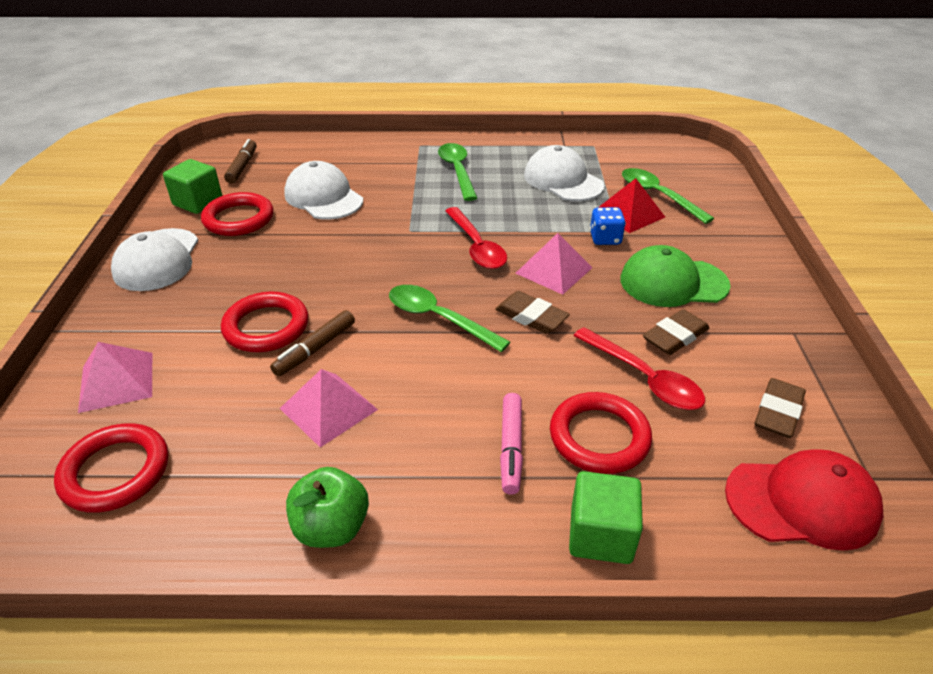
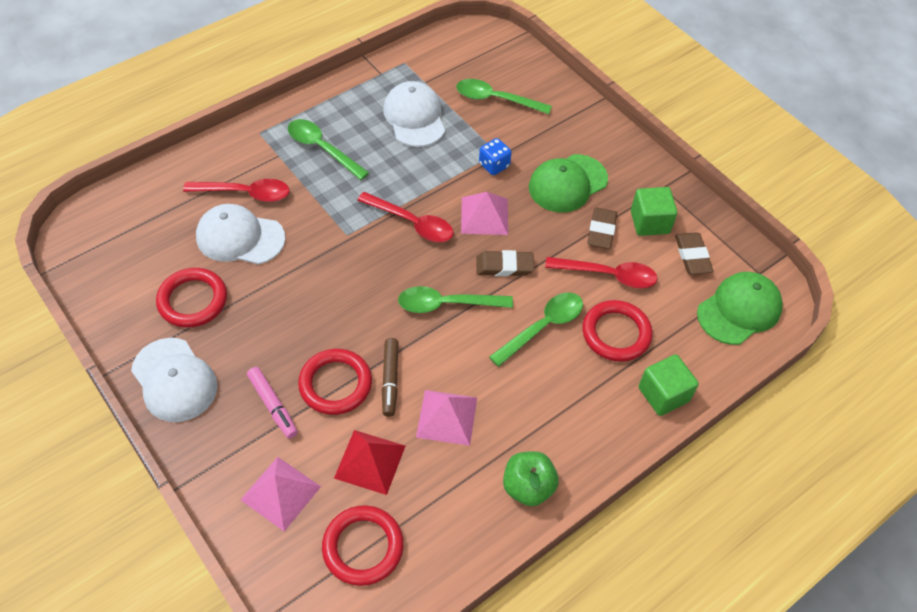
camera: 40 degrees left, 15 degrees up
(198, 202) = (133, 303): green cube -> green cube (649, 222)
(242, 167) = (124, 241): brown marker -> none
(363, 174) = (245, 193): none -> red spoon
(511, 448) = (576, 372): pink marker -> pink marker (273, 405)
(517, 386) = (543, 327): none -> green spoon
(563, 180) = (414, 117): white cap -> white cap turned 60 degrees clockwise
(629, 213) = (490, 130): red pyramid -> red pyramid (370, 461)
(802, 502) = (739, 310): red cap -> green cap

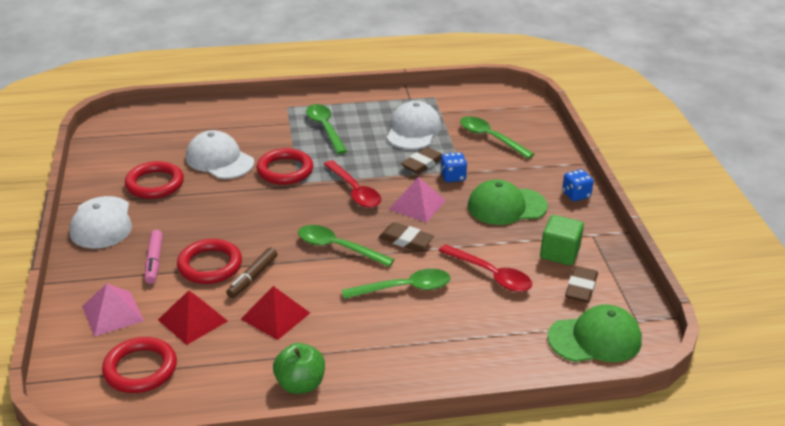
camera: 30 degrees right, 20 degrees down
(245, 193) = (246, 137): red spoon -> none
(447, 417) = (275, 316): pink pyramid -> red pyramid
(601, 231) = (510, 245): brown eraser -> brown eraser (422, 164)
(616, 333) = (464, 314): red ring -> red ring (285, 170)
(619, 143) = (576, 195): none -> blue dice
(663, 394) = (472, 370): green cube -> none

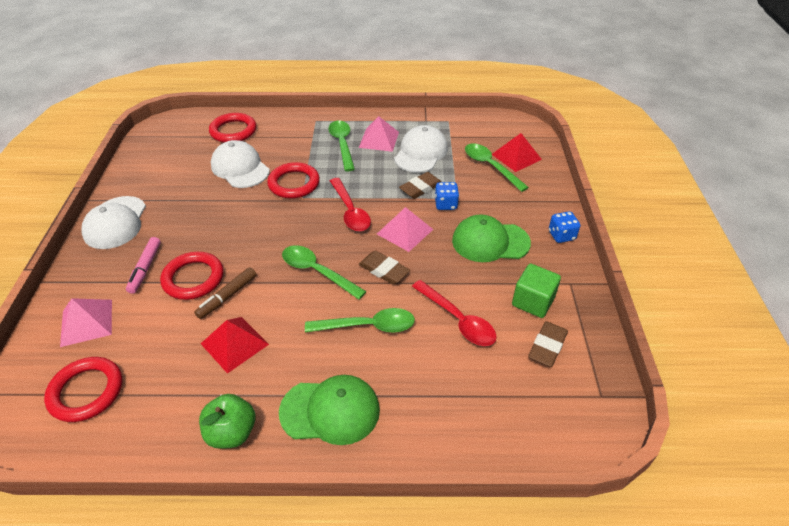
camera: 10 degrees right, 10 degrees up
(155, 184) = (176, 187): red ring -> red ring (233, 131)
(192, 320) = (156, 339): red pyramid -> red pyramid (516, 156)
(364, 121) = (379, 139): none -> pink pyramid
(595, 339) = (551, 414): green cap -> green cap (330, 411)

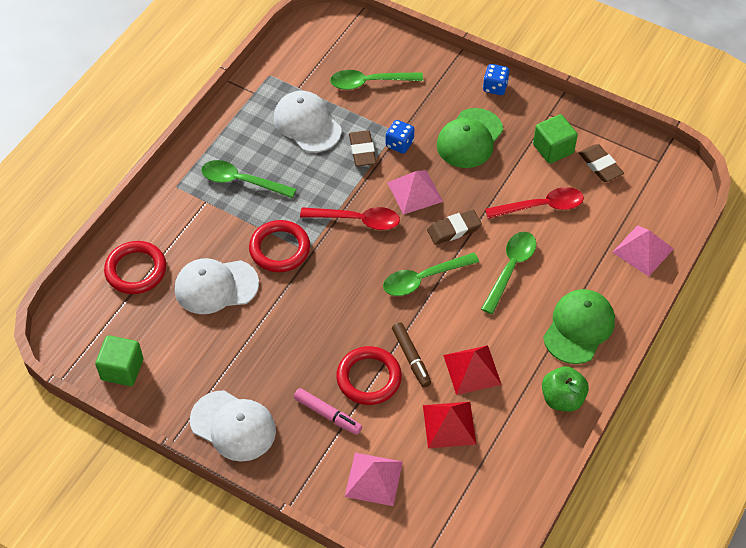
camera: 60 degrees left, 10 degrees up
(86, 391) = (460, 493): red ring -> none
(146, 156) = (122, 369): none -> green cube
(379, 139) = (257, 147): pink pyramid -> pink pyramid (643, 250)
(516, 156) = (369, 55): red pyramid -> red pyramid (449, 424)

